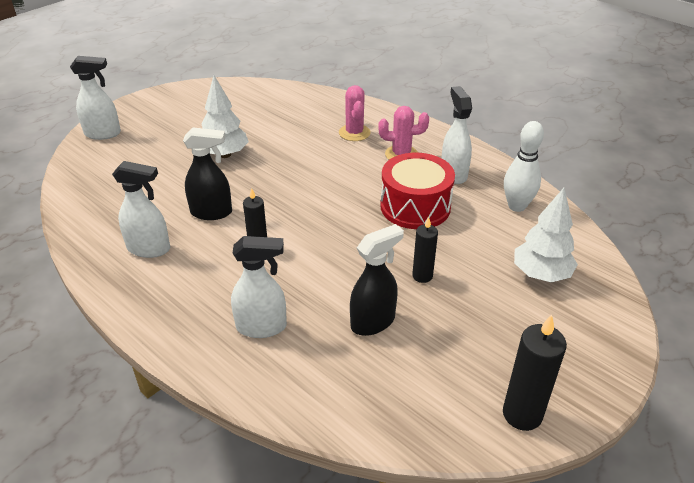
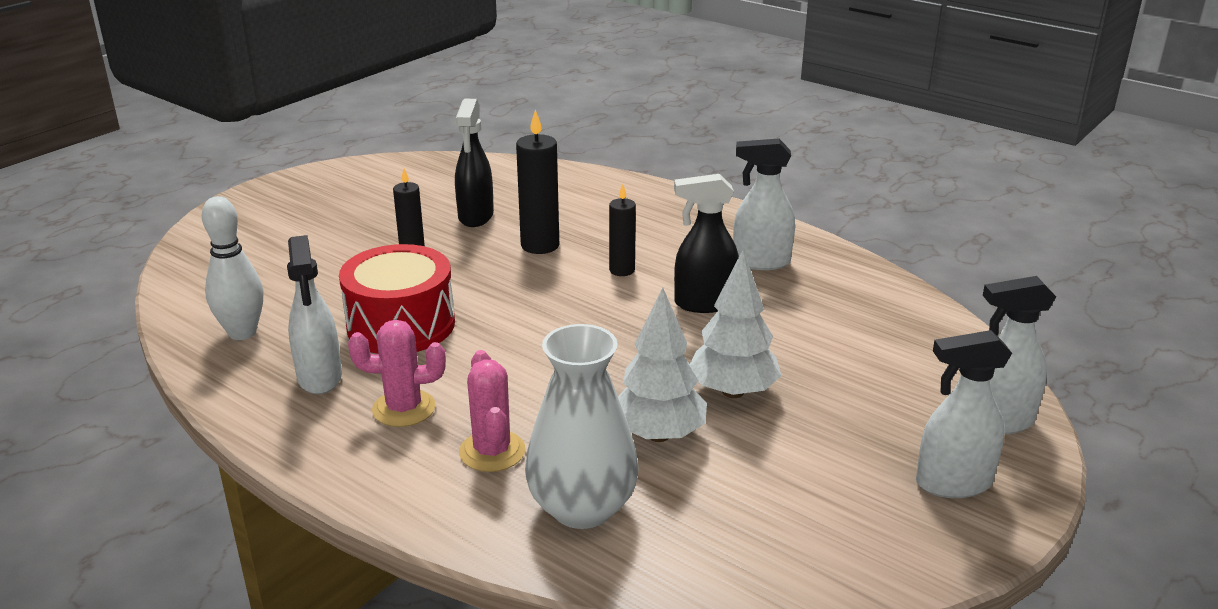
camera: 175 degrees right, 10 degrees down
(262, 327) = (593, 209): white spray bottle -> white spray bottle (952, 483)
(315, 110) = (582, 508): none -> white vase
(373, 322) = (475, 216): black spray bottle -> black spray bottle turned 45 degrees counterclockwise
(522, 414) = (350, 173): black candle -> black candle (540, 245)
(540, 274) = (264, 260): white tree -> white tree (658, 435)

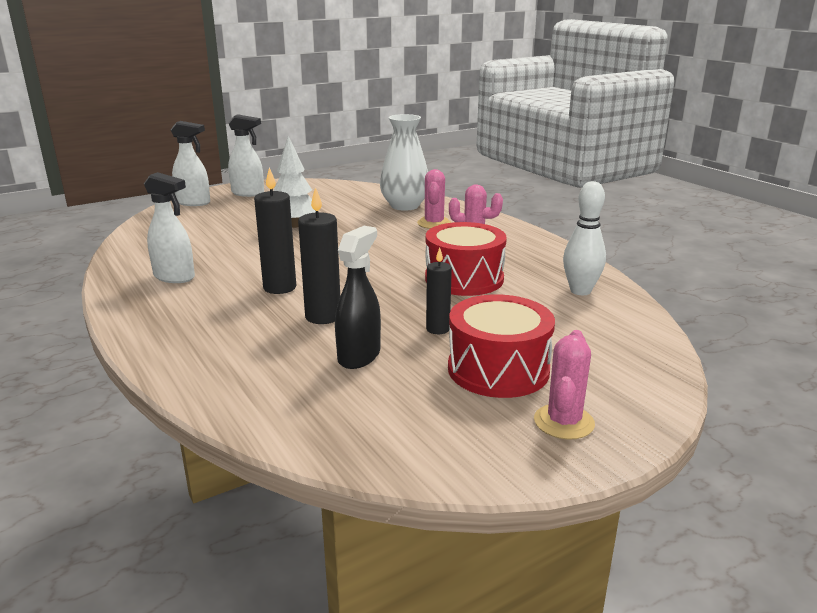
camera: 160 degrees left, 5 degrees down
(291, 199) = (563, 422): none -> pink cactus
(320, 378) = (522, 260): white spray bottle -> none
(345, 226) = (498, 369): none -> red drum
(622, 270) = (280, 287): black candle -> black candle, size x1.57
(658, 435) = (350, 218): white tree -> none
(704, 304) = (252, 260): black spray bottle -> none

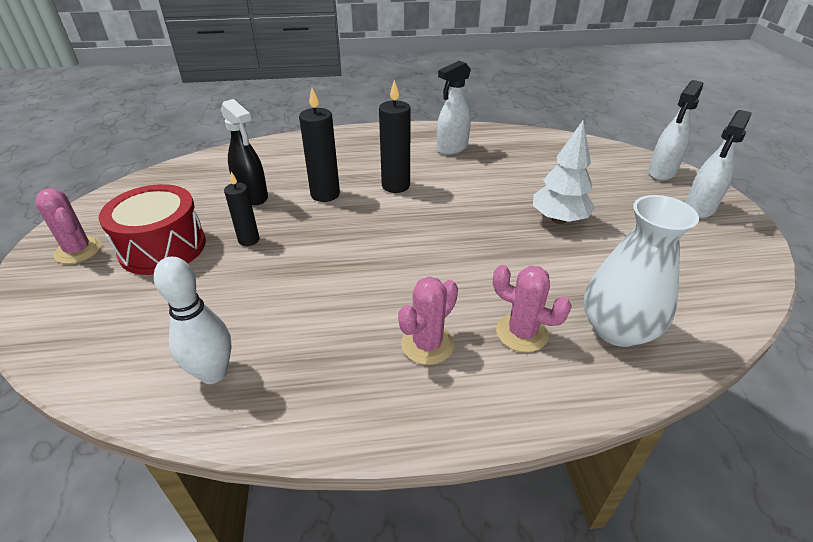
camera: 115 degrees right, 15 degrees up
(464, 279) = (326, 291): red drum -> none

